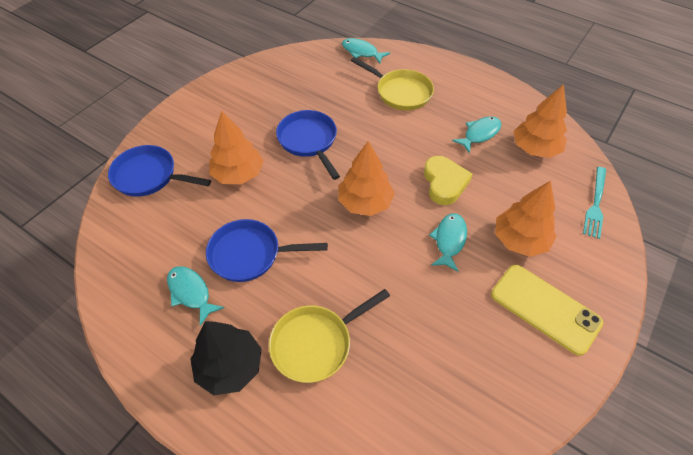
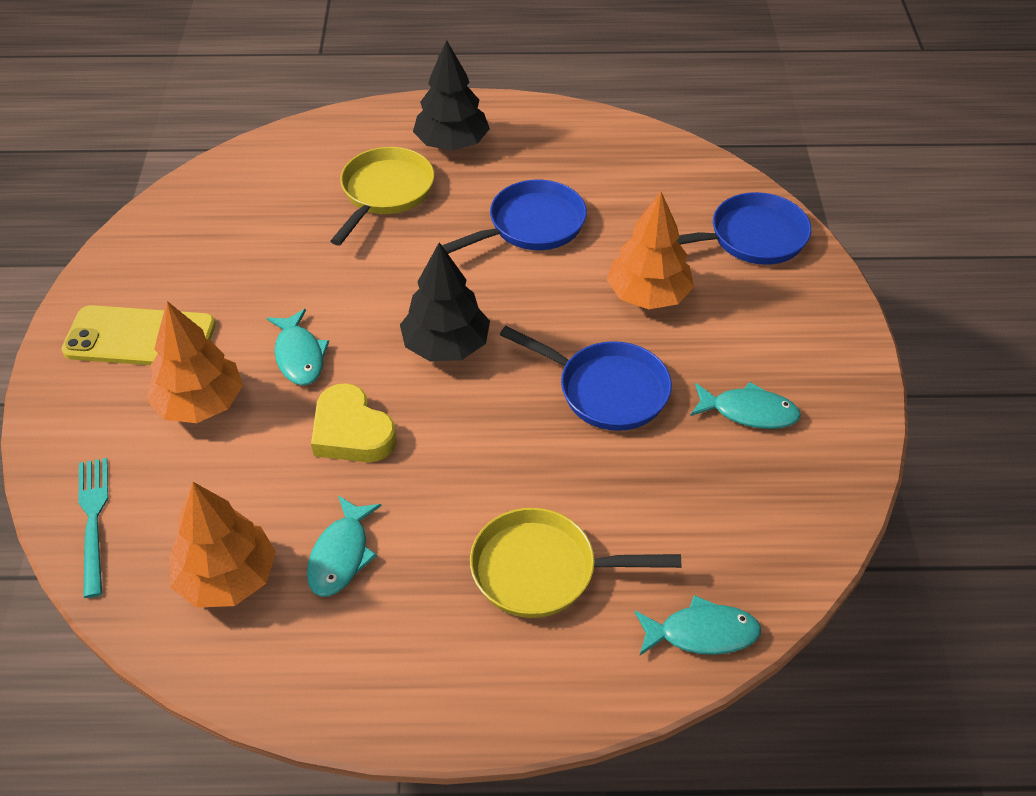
camera: 145 degrees right, 5 degrees down
(191, 293) = (553, 169): turquoise fish -> turquoise fish (749, 412)
(365, 203) = (446, 346): orange tree -> black tree

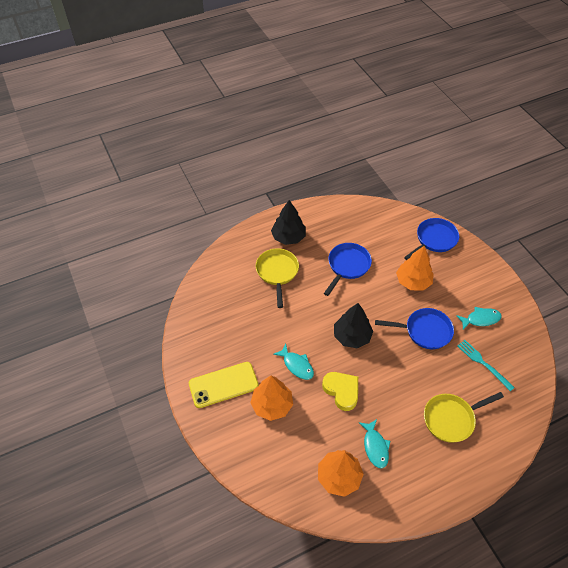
camera: 25 degrees left, 5 degrees up
(93, 520) = (267, 477): turquoise fork -> turquoise fork (483, 363)
(351, 432) = (342, 391): yellow heart -> yellow heart turned 150 degrees counterclockwise
(702, 633) = (520, 418): turquoise fish -> none

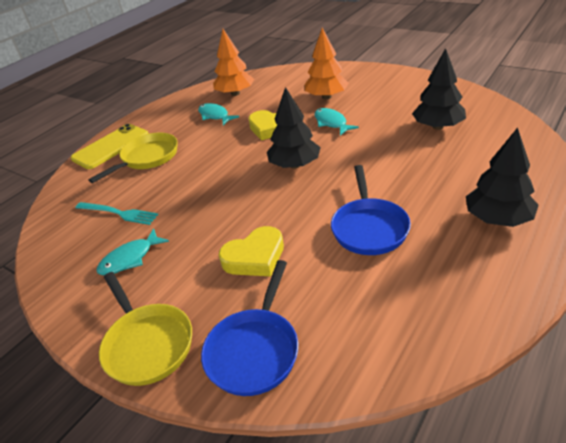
camera: 155 degrees right, 15 degrees down
(223, 385) = (382, 88): yellow phone -> yellow phone (111, 147)
(240, 312) = (437, 127): none -> black tree
(277, 272) = (451, 174): yellow pan -> yellow pan (147, 344)
(296, 365) = (331, 123): turquoise fish -> turquoise fish turned 45 degrees clockwise
(413, 281) = (255, 257): orange tree -> yellow heart
(424, 331) = (207, 209): blue pan -> none

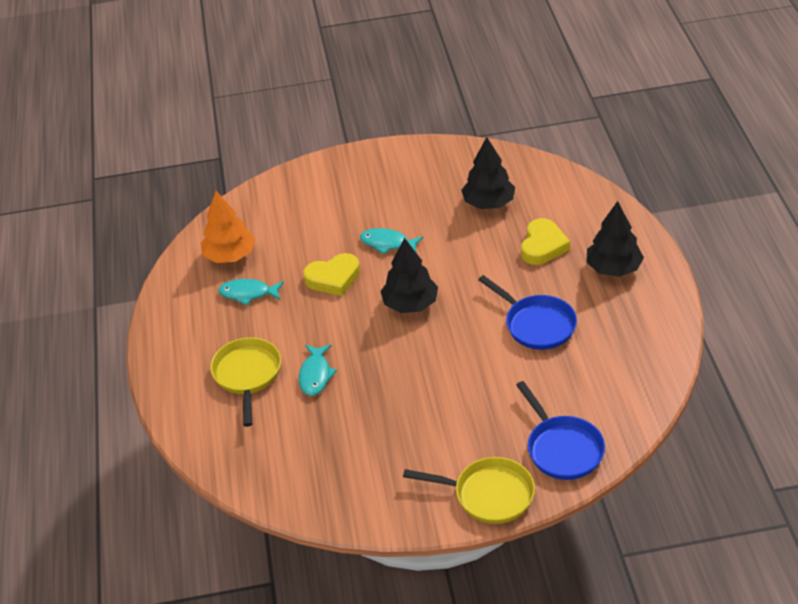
camera: 45 degrees left, 5 degrees up
(111, 147) = (180, 387): yellow phone -> none
(118, 213) = (309, 437): turquoise fork -> none
(130, 258) = (384, 459): turquoise fish -> turquoise fish (315, 375)
(255, 257) = (482, 395): yellow heart -> yellow heart (543, 246)
(326, 97) = (343, 214): orange tree -> none

